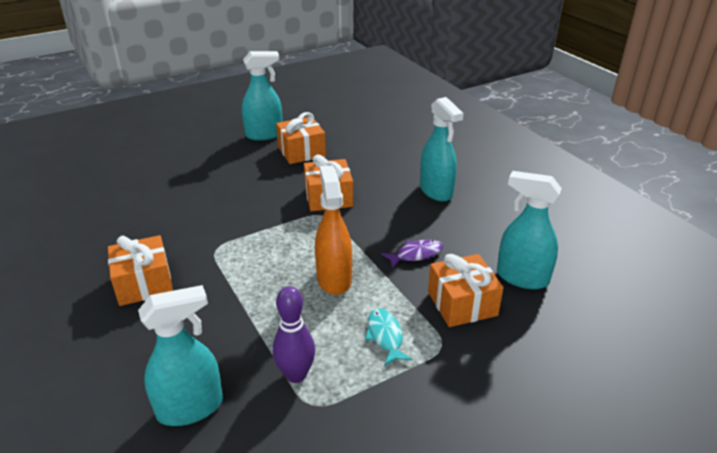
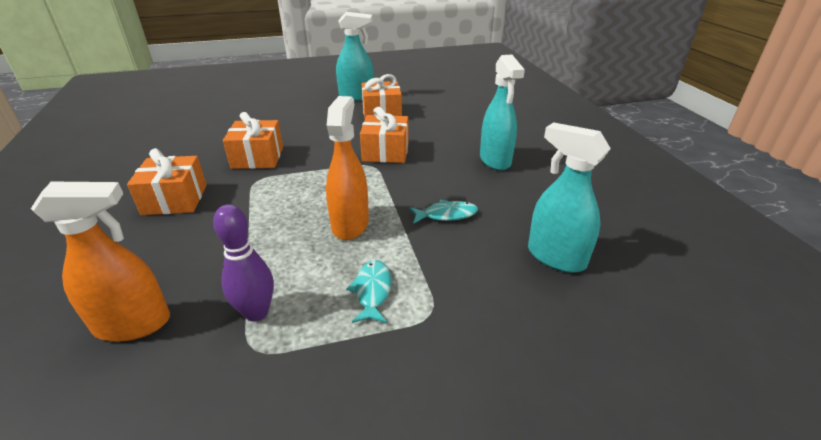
camera: 15 degrees right, 0 degrees up
(191, 408) = (133, 324): turquoise spray bottle -> orange spray bottle
(416, 254) = (446, 215): purple fish -> turquoise fish
(462, 303) = (474, 272): orange gift -> orange gift (257, 157)

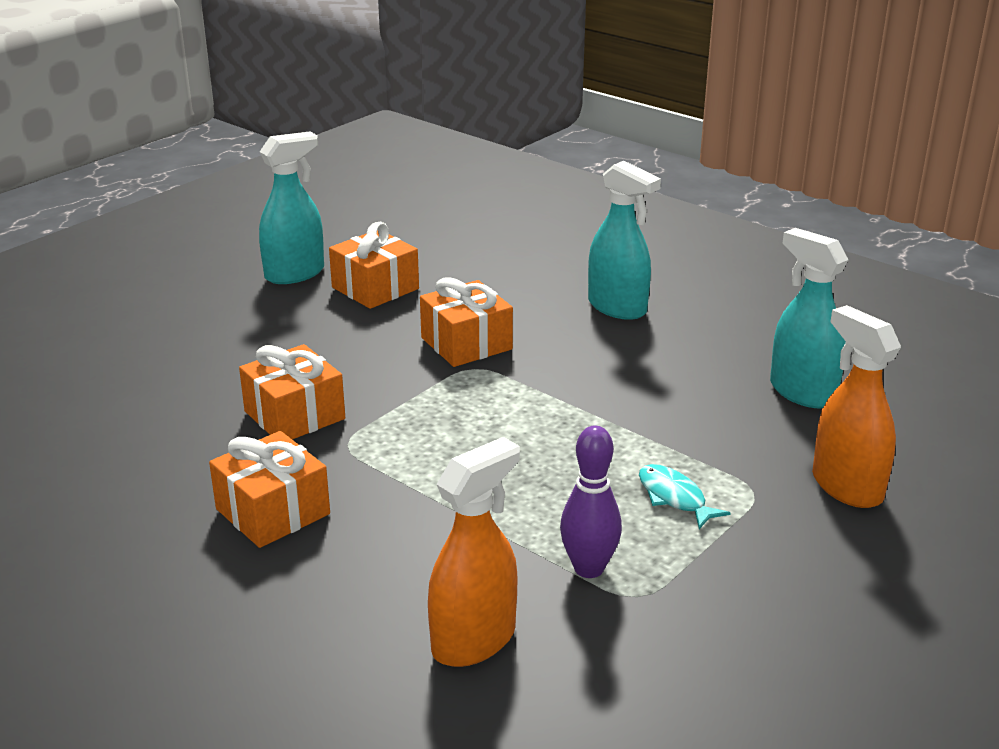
camera: 35 degrees left, 5 degrees down
(350, 224) = (554, 445): orange spray bottle -> orange spray bottle (846, 487)
(446, 215) = (646, 393): turquoise fish -> none
(555, 257) = (802, 392): turquoise spray bottle -> turquoise spray bottle turned 45 degrees clockwise

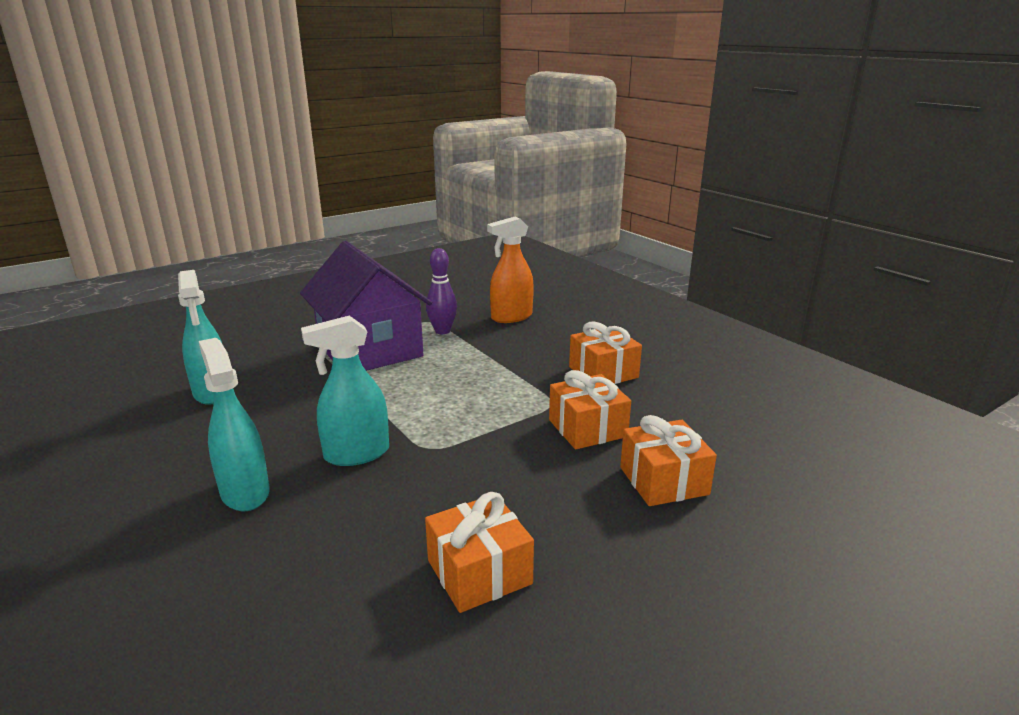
camera: 165 degrees left, 5 degrees down
(295, 273) = (578, 625): turquoise spray bottle -> turquoise spray bottle (356, 454)
(466, 343) = (420, 473): orange gift -> orange gift (663, 481)
(674, 497) = (370, 350): turquoise fish -> purple house
(846, 487) = (273, 343): orange spray bottle -> none

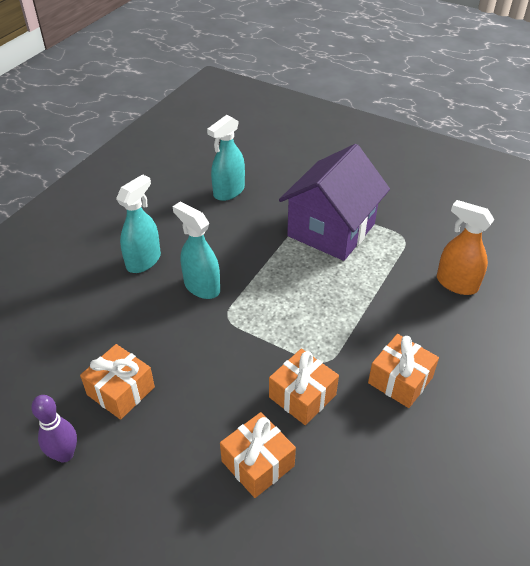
camera: 65 degrees right, 20 degrees up
(442, 331) = (393, 253): purple bowling pin -> purple bowling pin (64, 454)

